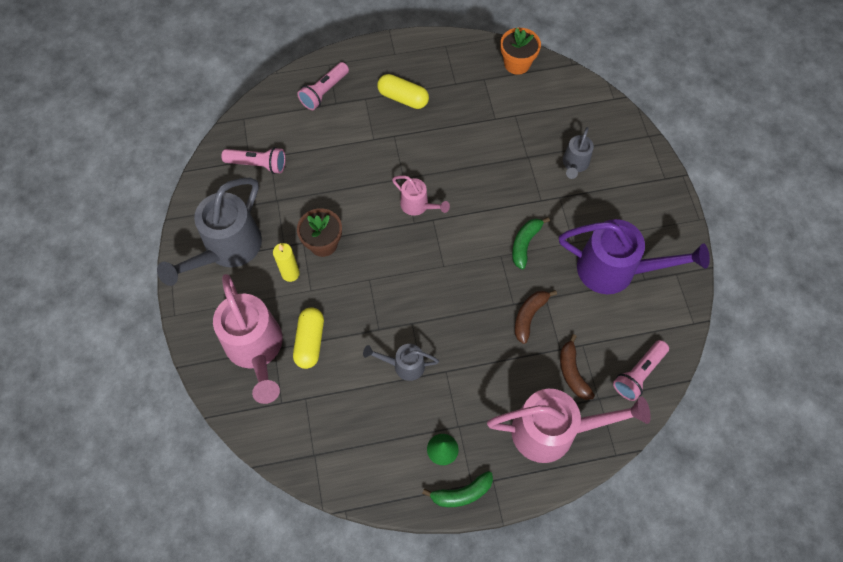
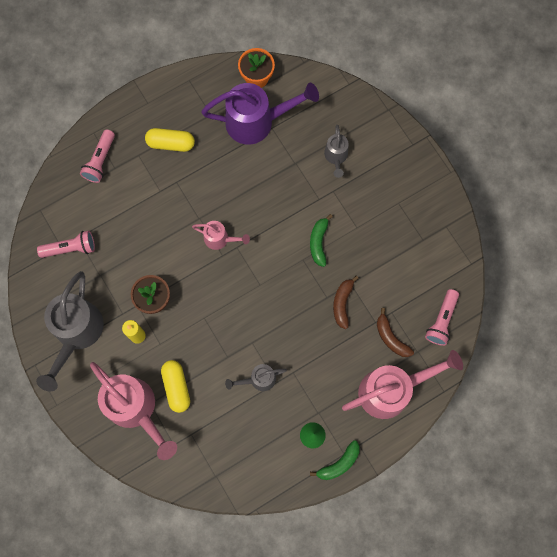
camera: 20 degrees left, 10 degrees up
(615, 270) = (397, 240): purple watering can -> purple watering can (256, 122)

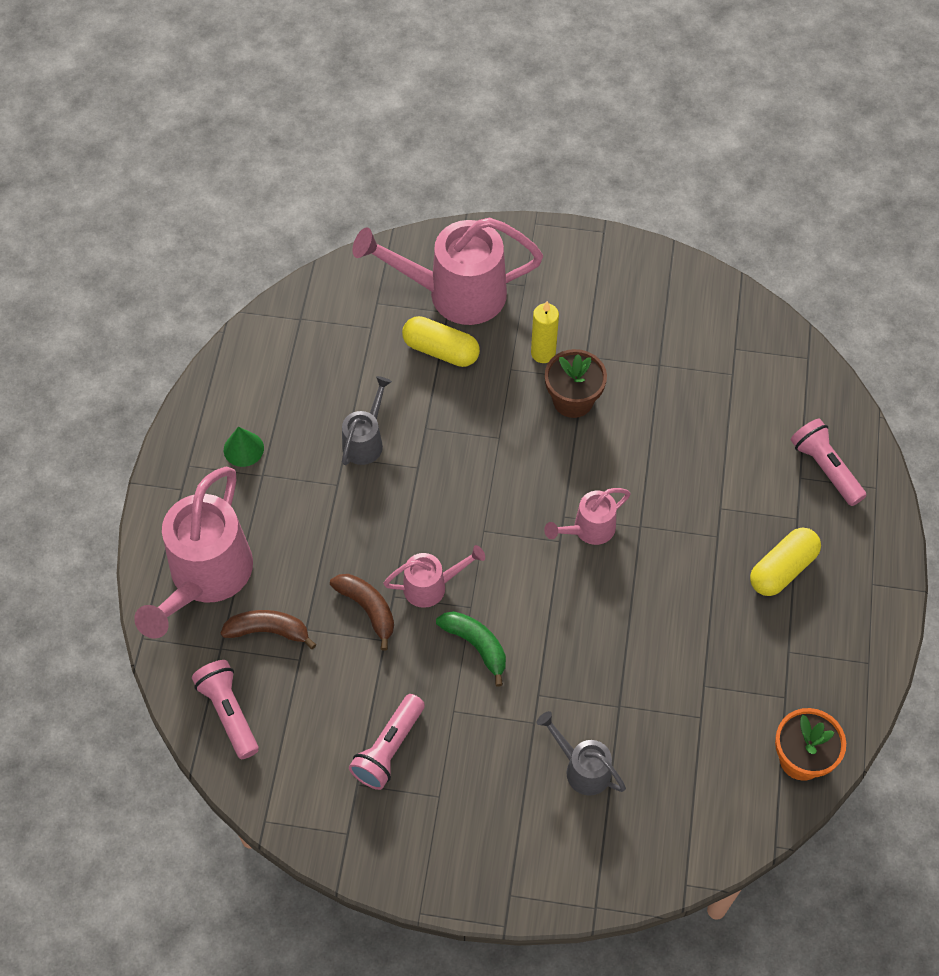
camera: 130 degrees right, 15 degrees down
(70, 248) = (724, 357): pink flashlight -> pink flashlight (388, 749)
(76, 333) = (604, 294): grey watering can -> none
(256, 122) = (727, 704): purple watering can -> none
(307, 285) = (431, 586): none -> pink watering can
(339, 463) = (183, 451): green banana -> none

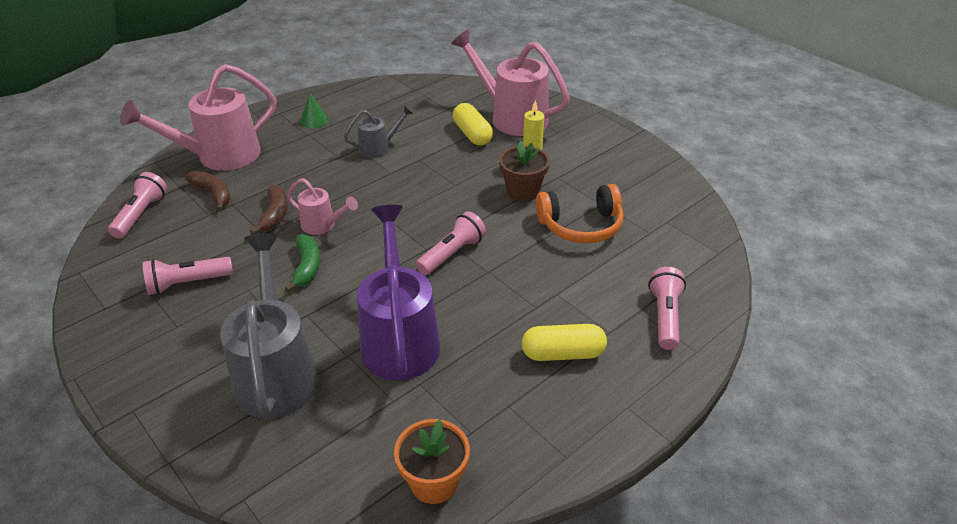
camera: 40 degrees right, 20 degrees down
(582, 768) = (276, 373): grey watering can -> grey watering can, size x1.97
(589, 529) = (452, 254): pink watering can -> pink flashlight
(642, 656) = (399, 339): none -> purple watering can
(667, 409) = (581, 226): none -> orange headphones

